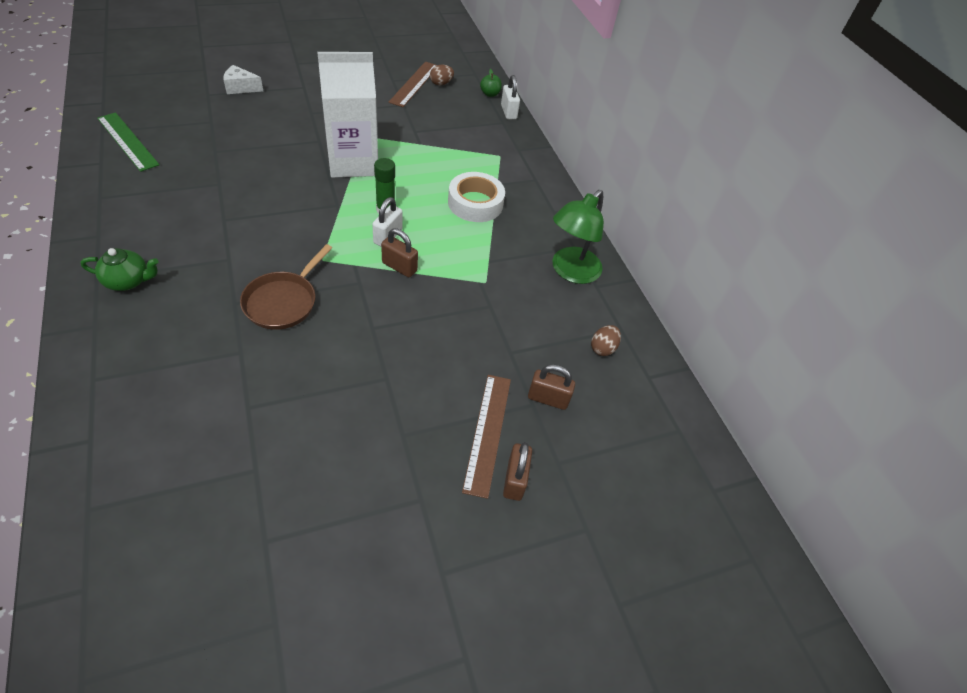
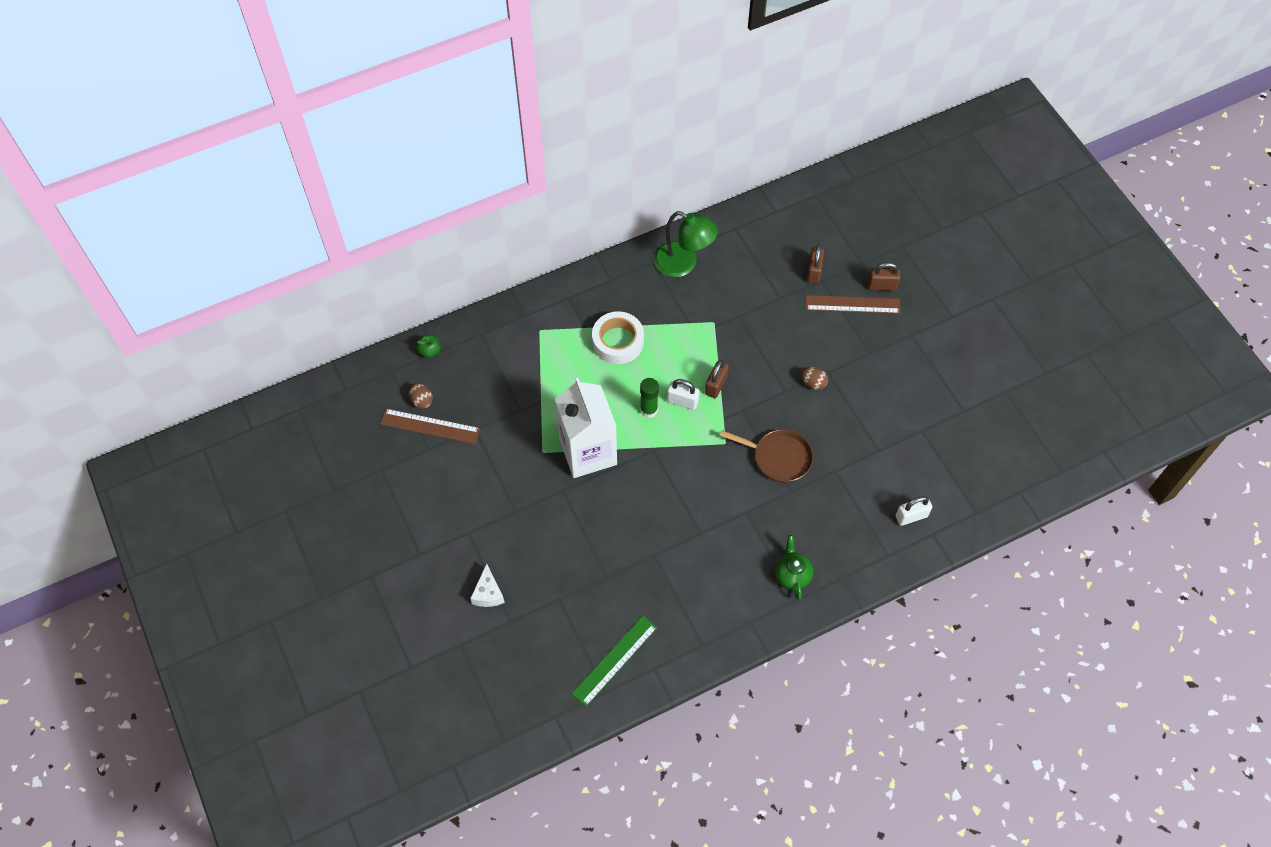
camera: 90 degrees left, 10 degrees up
(508, 112) = (460, 330): white padlock -> white padlock (911, 516)
(602, 348) = (757, 240): brown egg -> brown egg (813, 383)

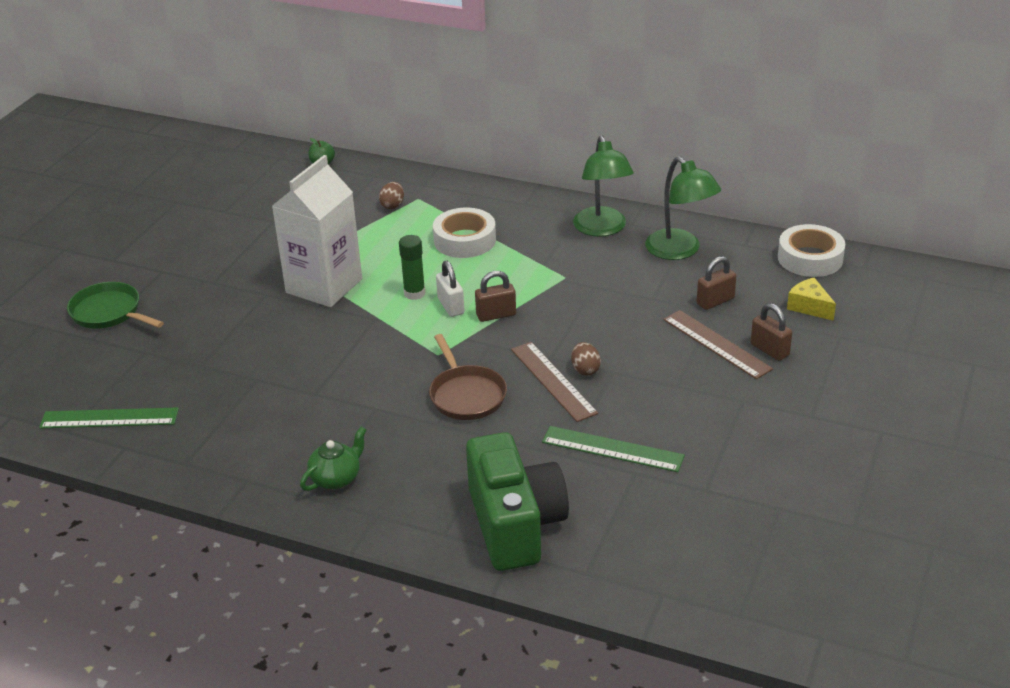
camera: 50 degrees right, 25 degrees down
(422, 401) = (268, 184): brown egg -> brown egg (392, 205)
(430, 426) = (247, 200): brown ruler -> brown ruler (553, 381)
(488, 593) = (109, 312): white cheese -> green pan
(748, 246) = (680, 251): none -> green lamp
(820, 194) = (810, 258): none -> white tape
(863, 235) = (809, 307): none -> yellow cheese
(893, 425) = (612, 449): none -> green ruler
(911, 516) = (515, 524): white padlock -> green camera

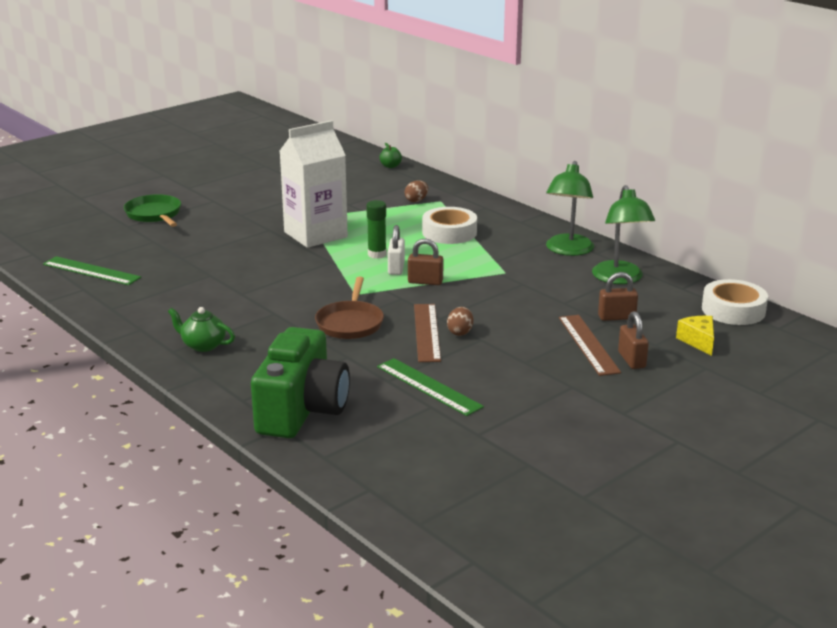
camera: 25 degrees right, 10 degrees down
(336, 478) = (203, 345): green teapot -> green teapot turned 135 degrees counterclockwise

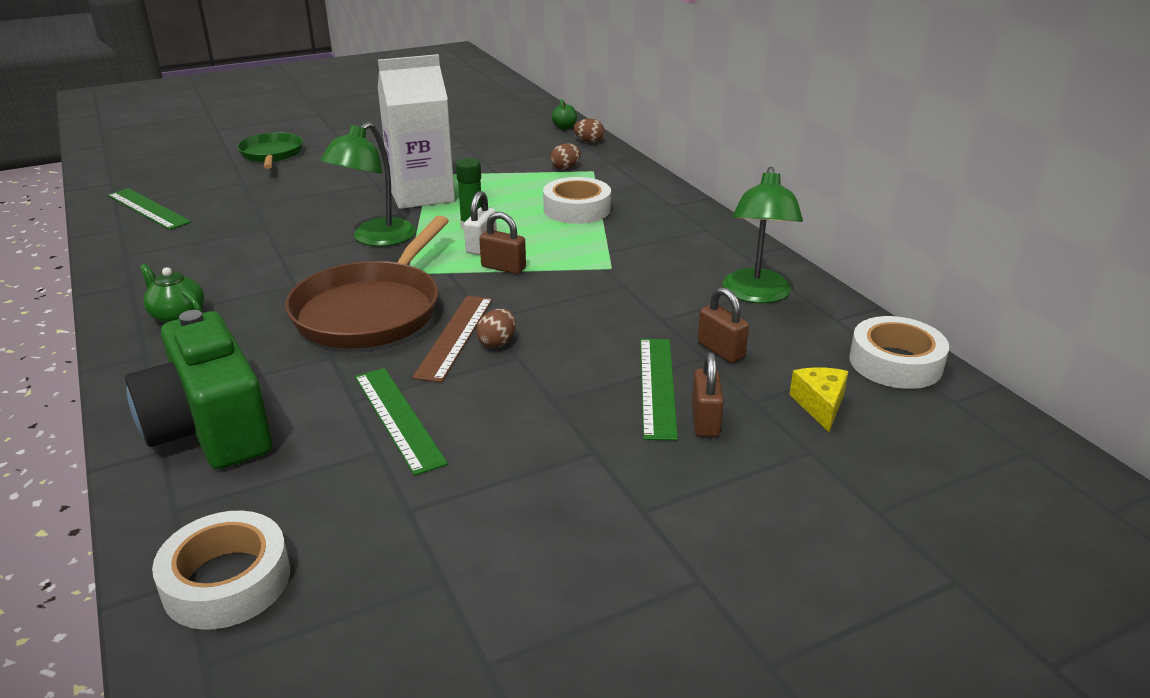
camera: 15 degrees right, 5 degrees up
(302, 410) = (210, 428): green camera -> green camera turned 120 degrees clockwise
(350, 323) = (371, 310): brown pan -> brown pan, size x1.66
(395, 485) = (227, 581): none -> white tape
(420, 176) = (589, 141): none -> brown egg
(568, 250) = (709, 248): green lamp -> green lamp (375, 239)
(588, 344) = (657, 386): brown ruler -> green ruler
(616, 317) = (720, 350): brown padlock -> brown padlock turned 45 degrees clockwise

